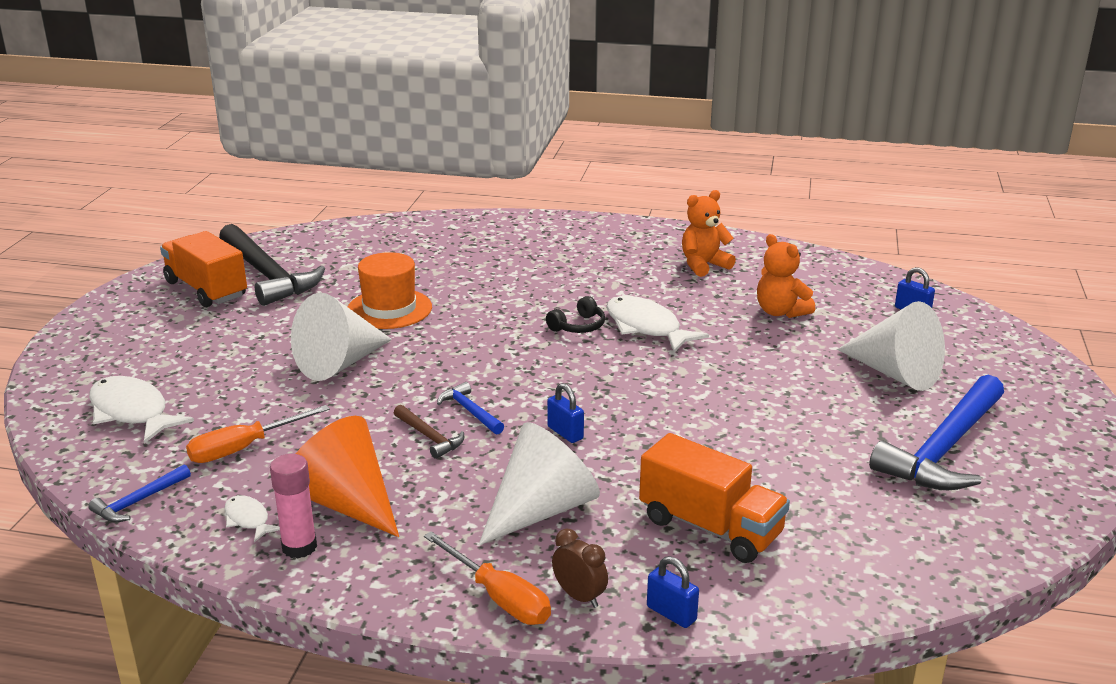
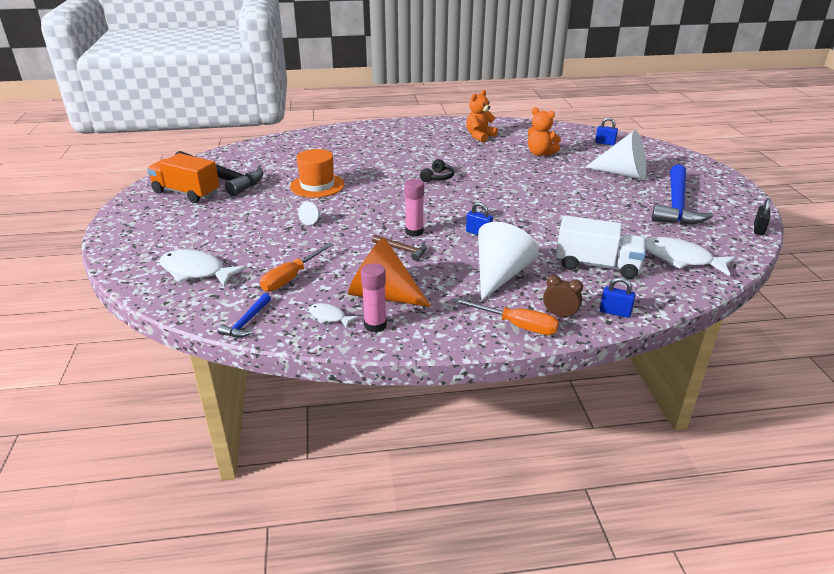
camera: 20 degrees left, 5 degrees up
(340, 363) = (312, 220): white cone -> white cone, size x0.41
(470, 411) = (414, 232): blue hammer -> pink glue stick
(646, 327) = (476, 172): white fish -> white fish (681, 259)
(710, 527) = (597, 265): orange truck -> white truck
(1061, 524) = (758, 229): none -> black padlock

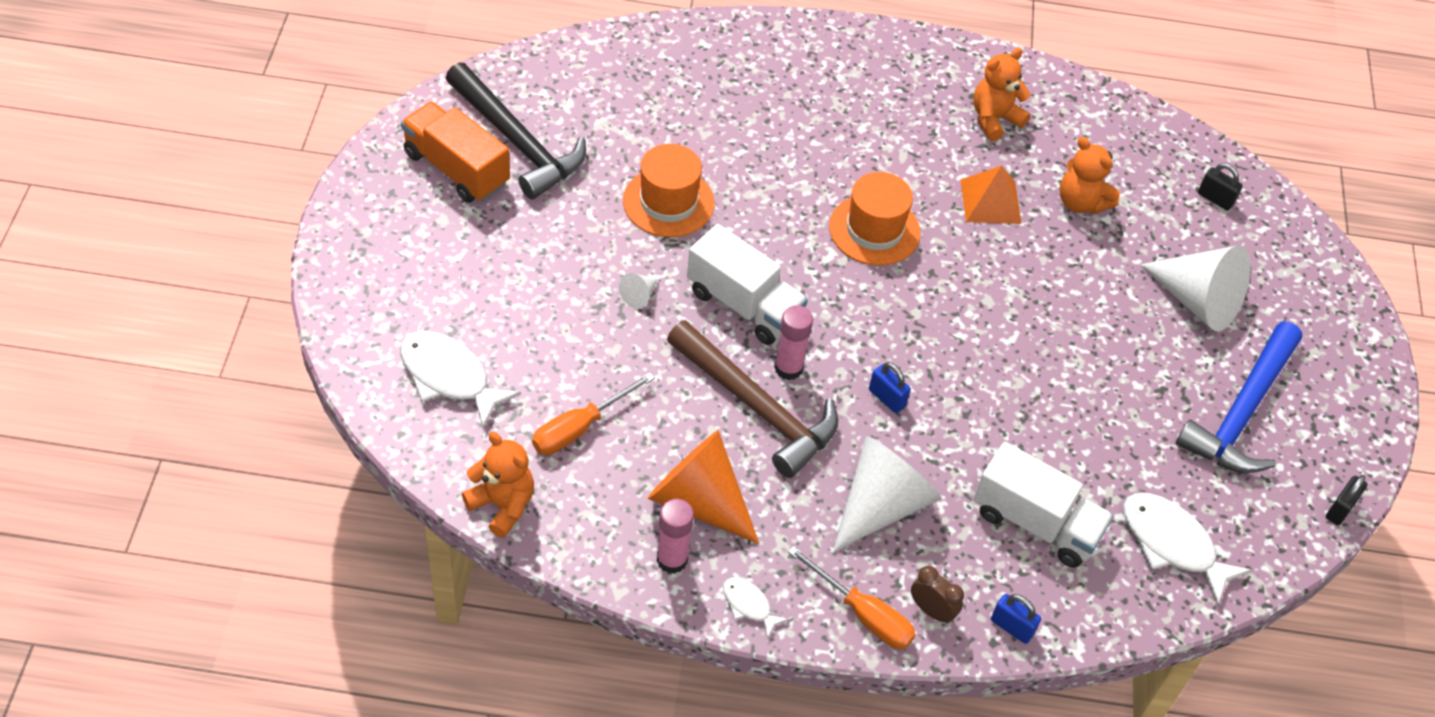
camera: 10 degrees right, 20 degrees up
(246, 322) = (502, 505): blue hammer -> orange teddy bear
(329, 317) = (614, 526): white fish -> white fish (749, 605)
(376, 213) = (744, 305): none -> white truck
(402, 250) = (757, 408): brown hammer -> brown hammer, size x2.21
(438, 177) = (874, 230): black headphones -> orange hat
(494, 160) = (990, 201): none -> orange pyramid
(605, 143) = (1215, 199): blue padlock -> black padlock

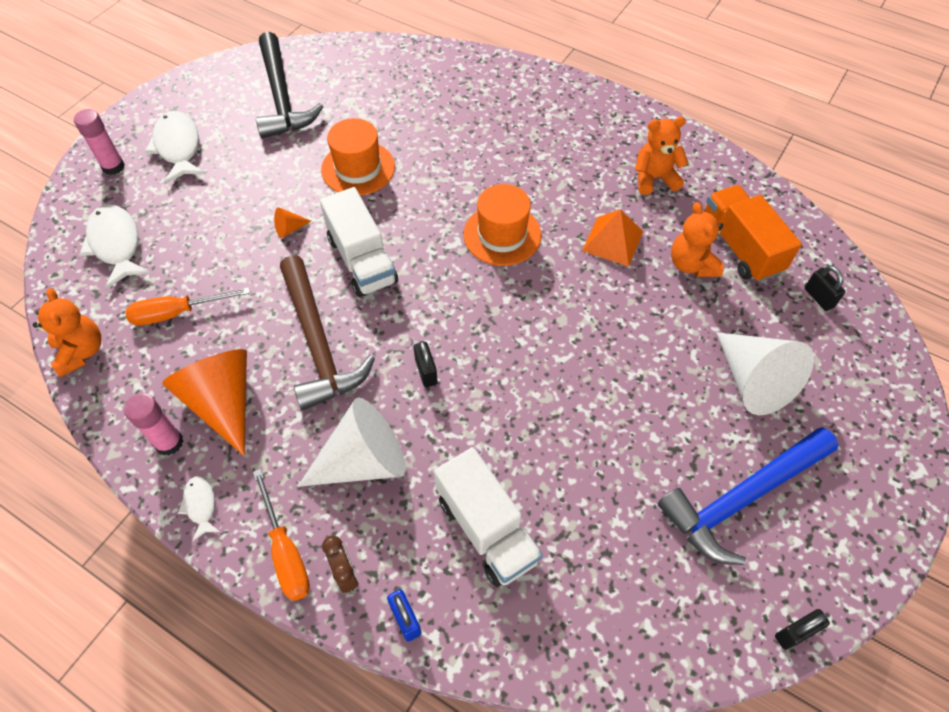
camera: 30 degrees right, 5 degrees up
(456, 169) = (228, 104): orange truck -> orange truck (740, 247)
(639, 295) = (289, 229): white cone -> orange cone
(788, 368) = (363, 320): pink glue stick -> pink glue stick (113, 167)
(886, 398) = (426, 372): blue padlock -> black padlock
(1172, 544) = (603, 600): white fish -> white fish (178, 147)

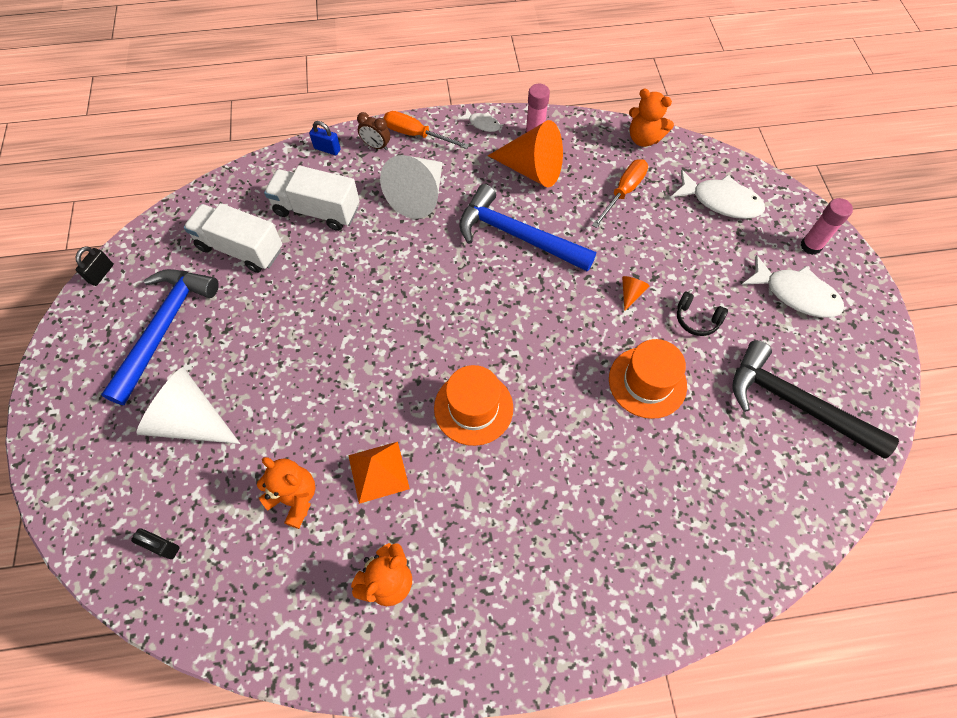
camera: 140 degrees right, 5 degrees up
(268, 180) = (696, 319): none -> black headphones
(318, 343) = (517, 235): brown hammer -> blue hammer
(362, 260) = (553, 308): white truck -> white truck (240, 249)
(426, 372) = (431, 266): black padlock -> none
(740, 247) = (260, 553): orange truck -> none

